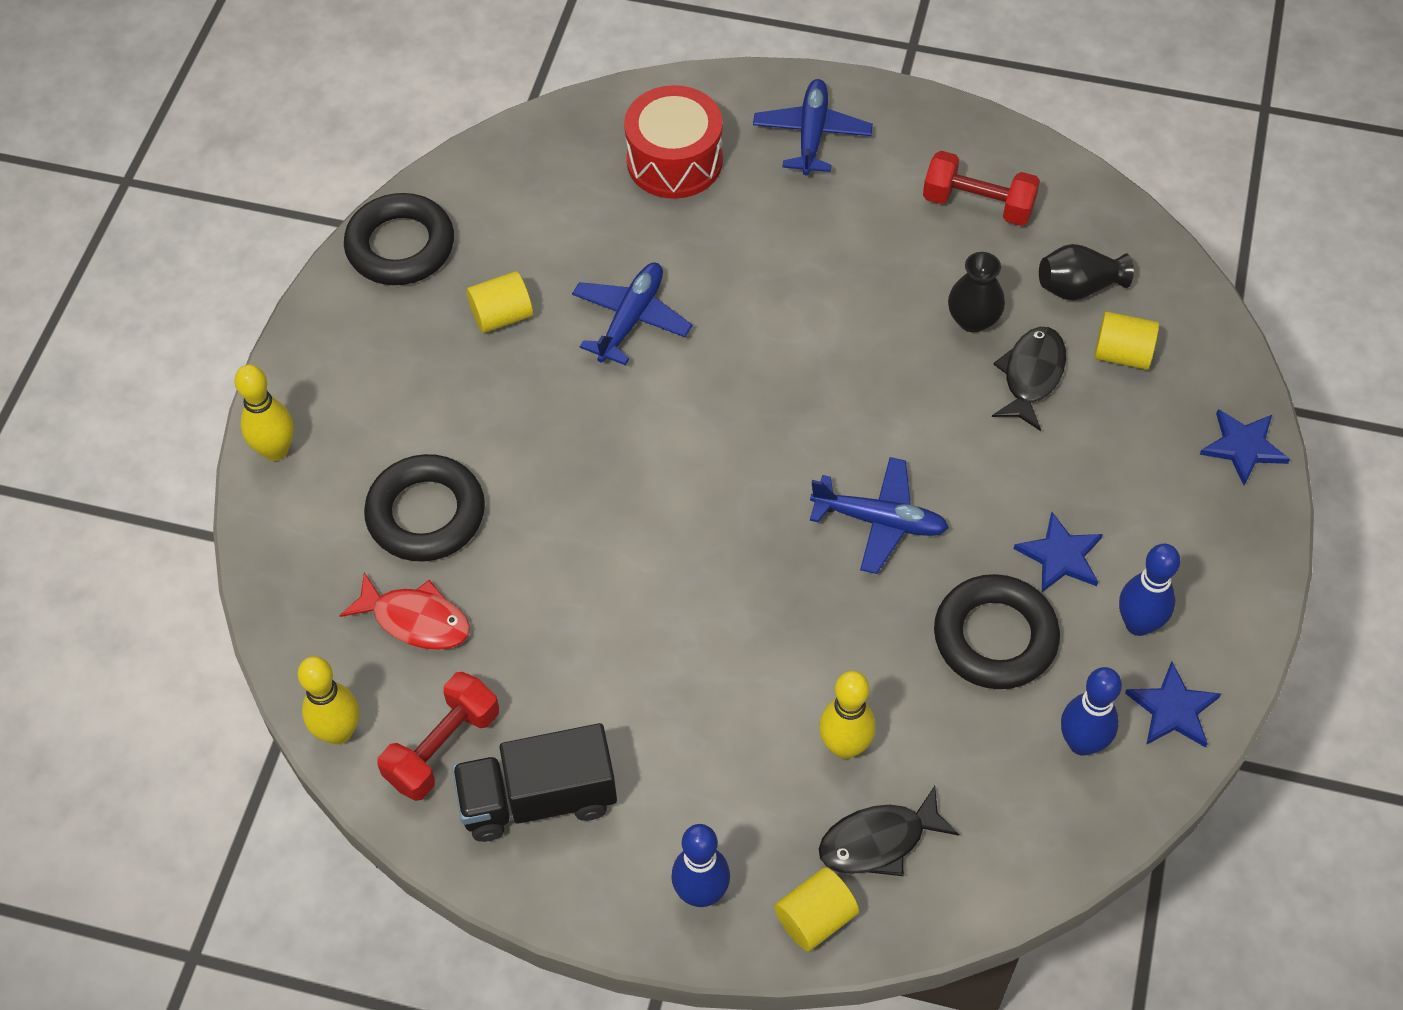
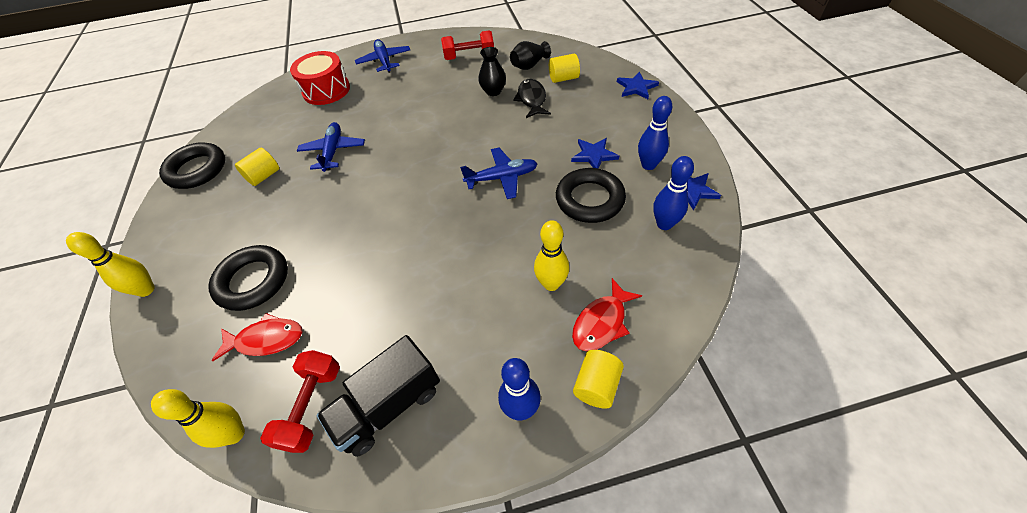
camera: 25 degrees left, 5 degrees down
(879, 841) = (602, 322): black fish -> red fish

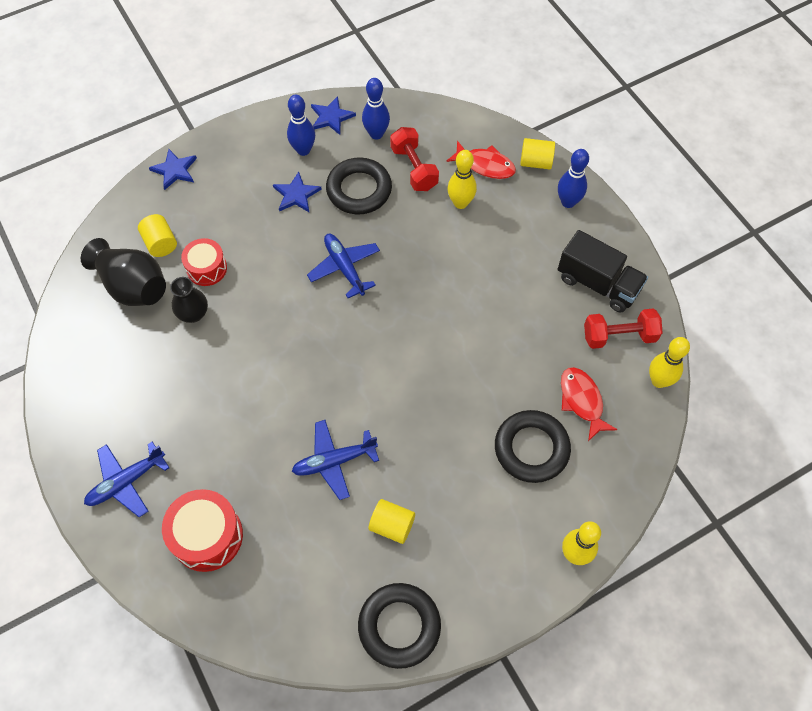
camera: 110 degrees left, 10 degrees up
(469, 56) = (112, 365): red dumbbell -> red dumbbell (414, 168)
(529, 65) = (132, 286): black vase -> black vase, size x1.62
(532, 99) = (206, 268): black fish -> red drum

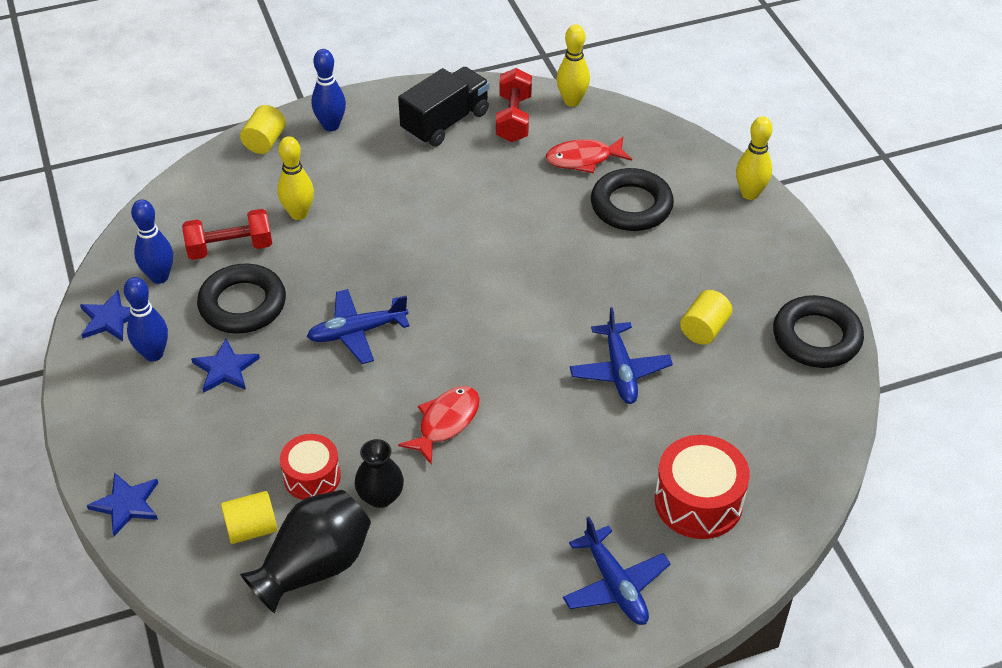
camera: 80 degrees left, 15 degrees down
(485, 165) = (252, 184): red fish -> red fish (445, 422)

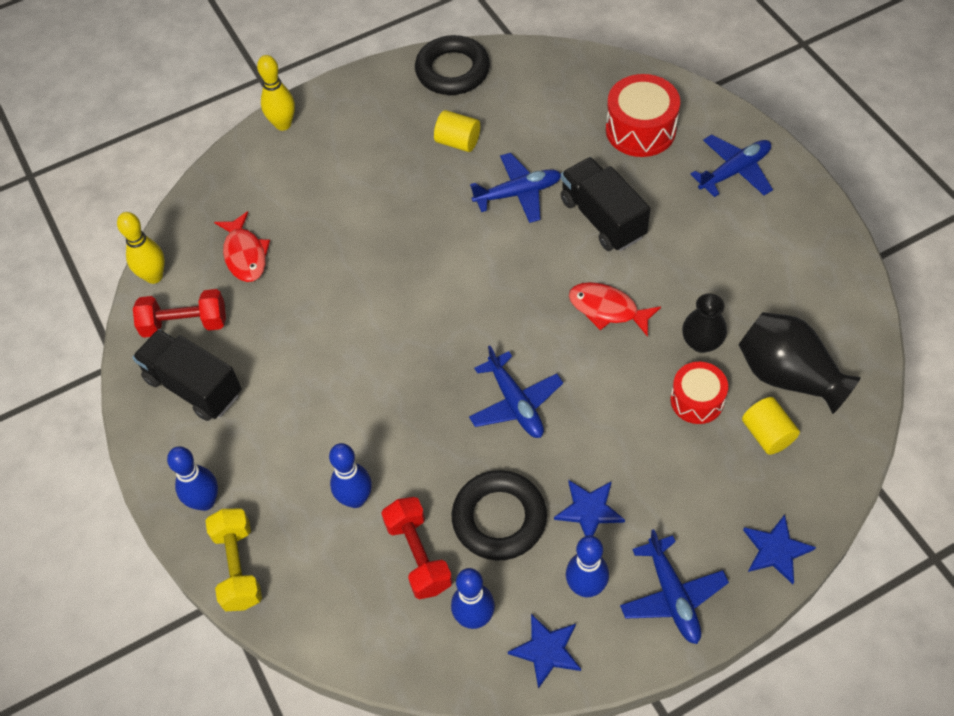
camera: 95 degrees left, 10 degrees up
(118, 414) = (672, 596): none -> blue plane
(265, 142) = (238, 567): yellow cylinder -> yellow dumbbell
(298, 214) = (355, 499): yellow bowling pin -> blue bowling pin
(569, 440) = (602, 218): none -> black truck
(631, 206) = (309, 209): black ring -> none

